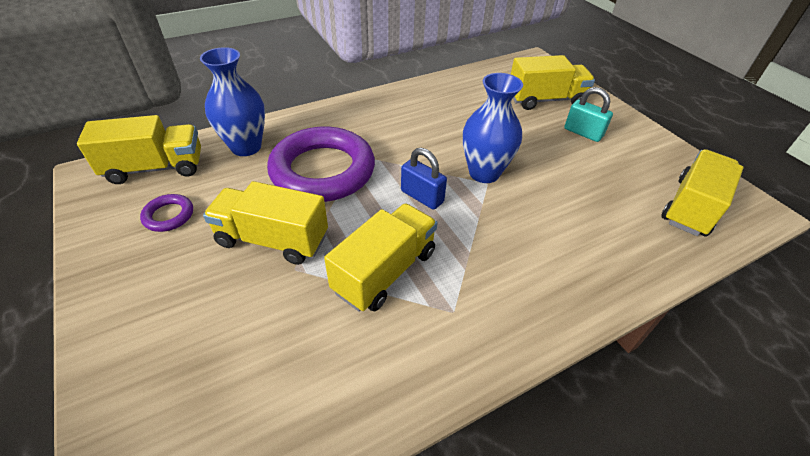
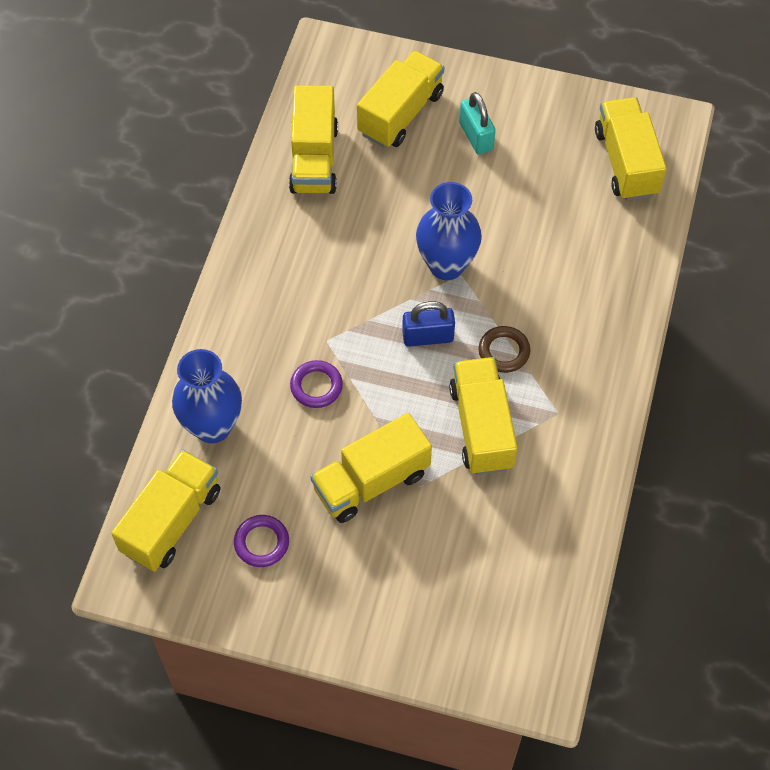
camera: 45 degrees left, 15 degrees up
(323, 170) = (316, 386): purple ring -> purple ring, size x0.42
(462, 242) = (504, 351): none -> brown ring
(470, 89) = (314, 159): none -> yellow truck
(583, 133) = (476, 136): turquoise padlock -> turquoise padlock turned 75 degrees clockwise

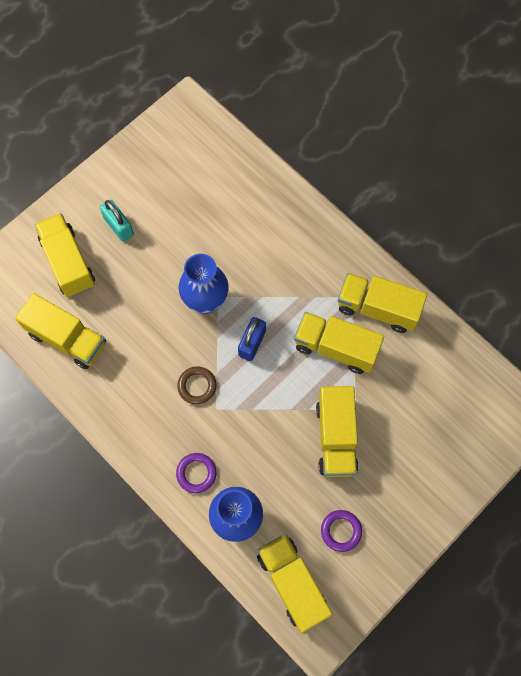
camera: 60 degrees left, 10 degrees up
(316, 386) = (246, 434): purple ring -> purple ring (196, 473)
(476, 136) = (119, 226): turquoise padlock -> turquoise padlock turned 45 degrees clockwise
(504, 351) = (290, 303): brown ring -> brown ring (197, 386)
(626, 162) = (198, 150): yellow truck -> yellow truck (377, 308)

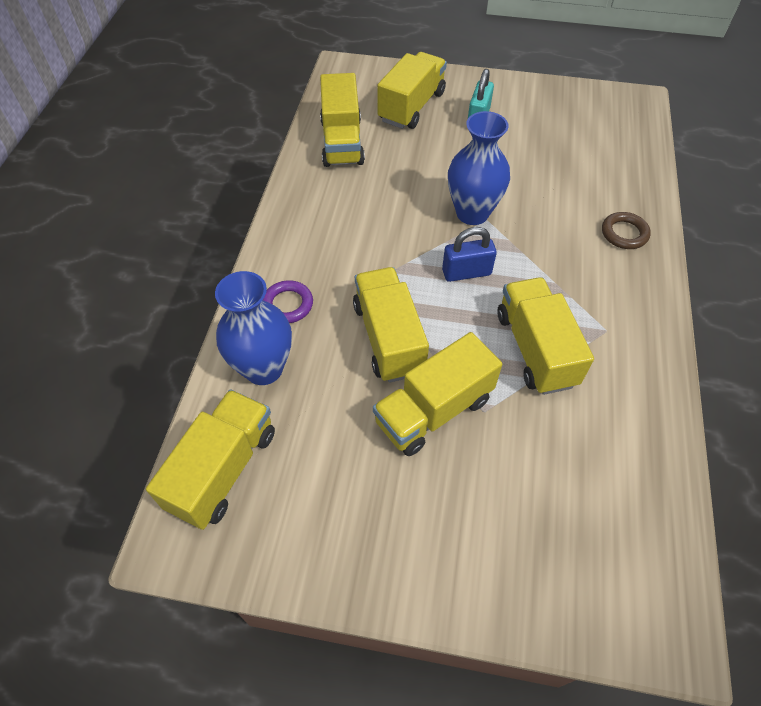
camera: 55 degrees right, 15 degrees down
(197, 386) = (380, 254): brown ring -> brown ring (624, 233)
(341, 531) = (324, 485): purple ring -> none
(377, 308) = (621, 363): yellow truck -> yellow truck (388, 338)

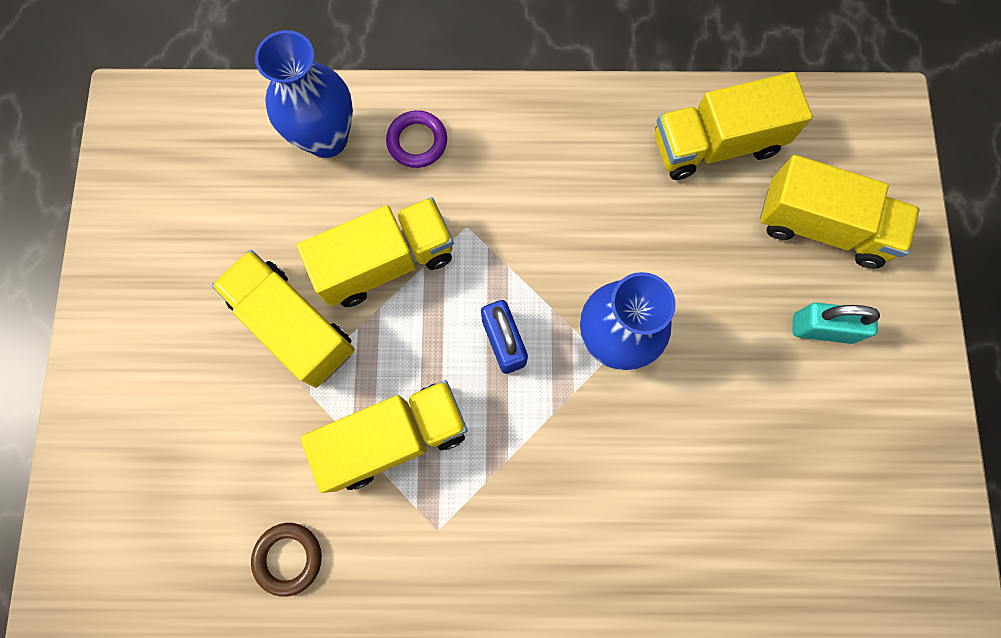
camera: 80 degrees right, 20 degrees up
(223, 469) = (205, 131): yellow truck -> none
(624, 233) = (618, 560): brown ring -> brown ring (288, 558)

